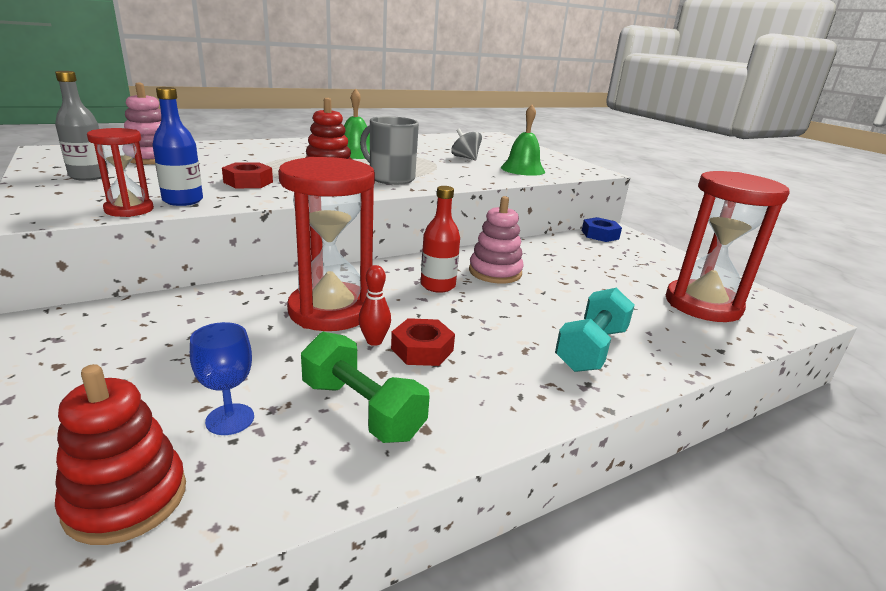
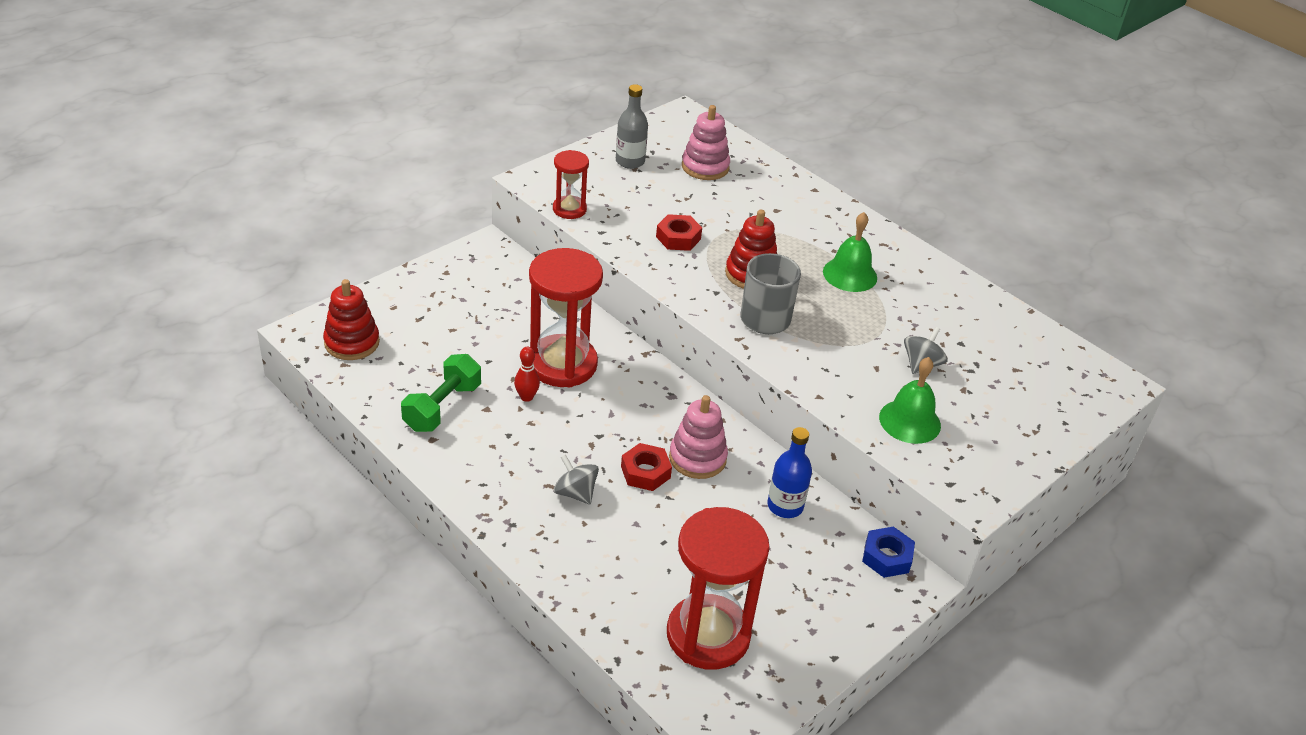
camera: 75 degrees right, 15 degrees up
(183, 200) = (605, 223): blue bottle -> blue bottle (785, 506)
(230, 419) = (417, 355): blue goblet -> none
(422, 349) = (525, 424): red nut -> red nut (645, 472)
(438, 285) = (642, 420): red bottle -> none
(537, 336) = (575, 493): none -> grey spinning top
(591, 349) = (568, 529): turquoise dumbbell -> none

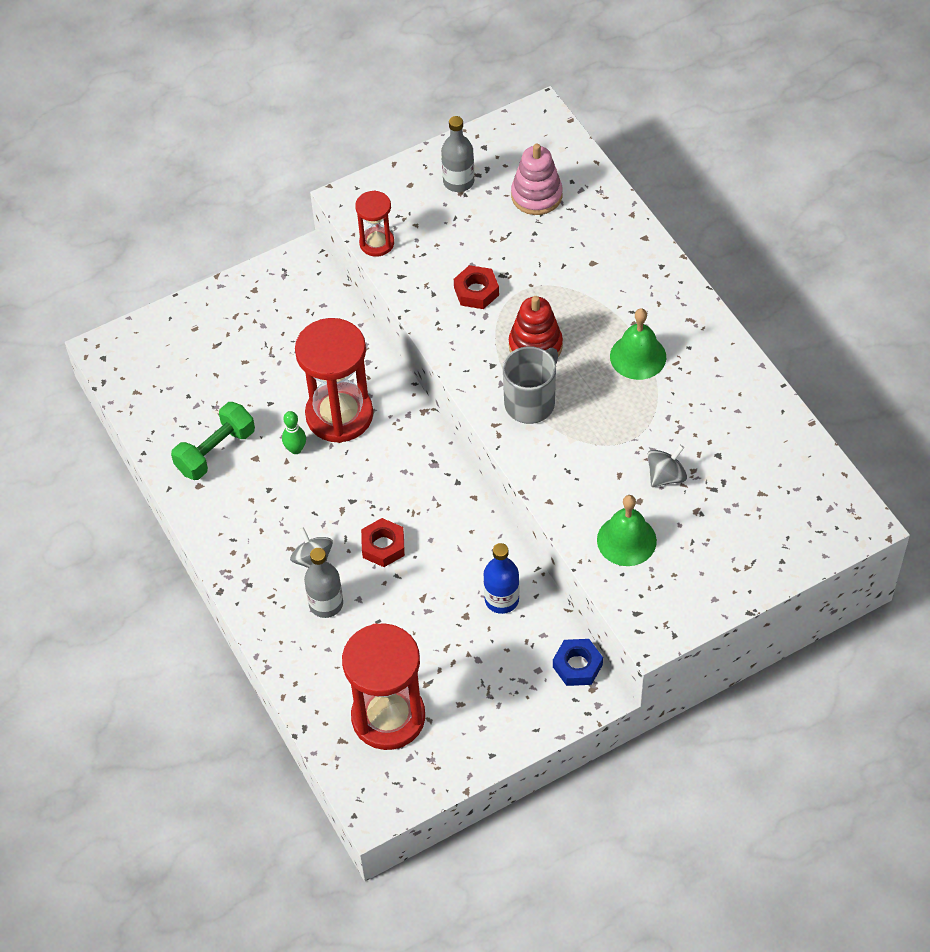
camera: 20 degrees right, 15 degrees up
(352, 342) = (148, 367): red stacking toy -> none
(526, 397) = (295, 449): red bowling pin -> green bowling pin
(602, 532) = (326, 604): none -> grey bottle
(697, 458) = (436, 537): pink stacking toy -> none

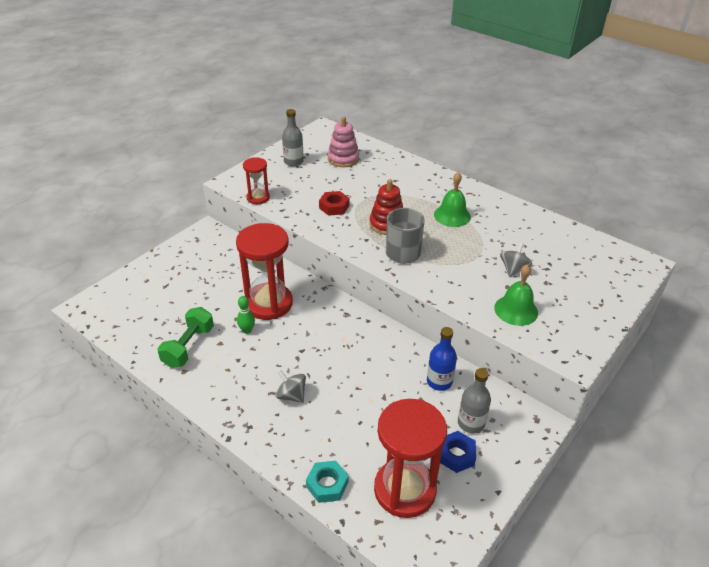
camera: 25 degrees left, 15 degrees down
(306, 682) = (327, 485): none -> turquoise nut
(326, 604) = (315, 422): grey bottle -> grey bottle (471, 423)
(383, 546) = (338, 372): red nut -> none
(577, 666) = (517, 408): blue nut -> blue nut (456, 455)

